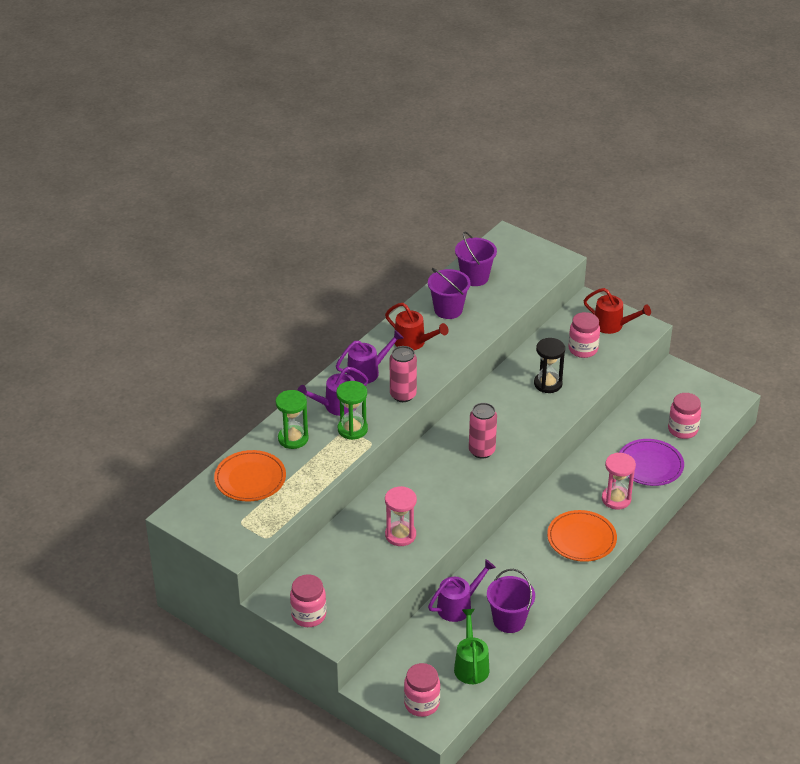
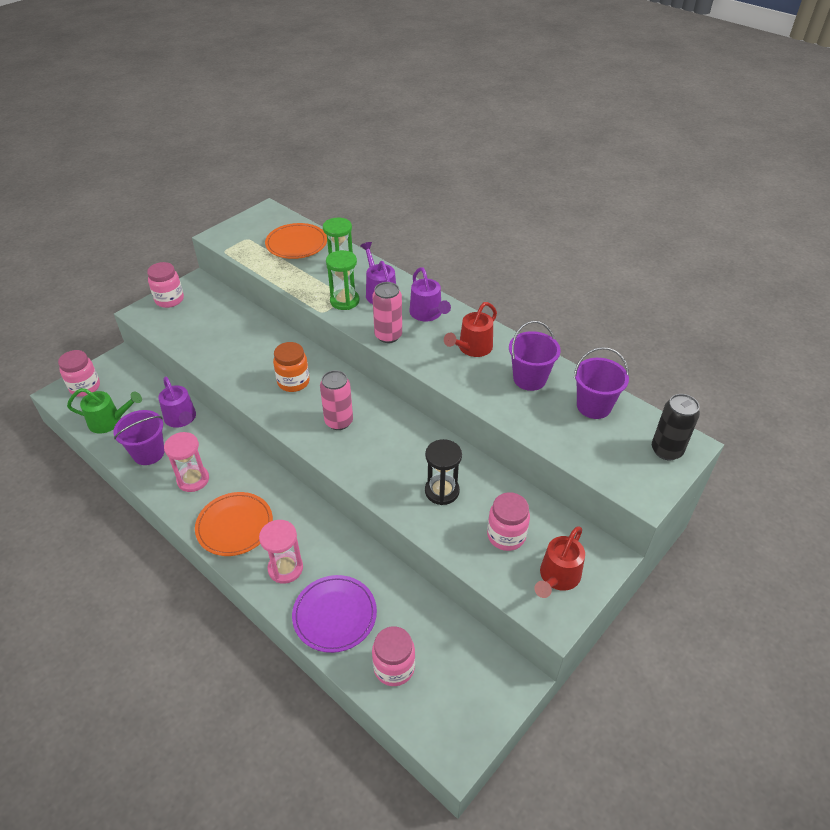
camera: 95 degrees right, 5 degrees up
(400, 535) = (239, 356): pink hourglass -> pink hourglass (193, 479)
(434, 488) = (293, 382): none -> orange jar
(514, 246) = (666, 450): none -> black can

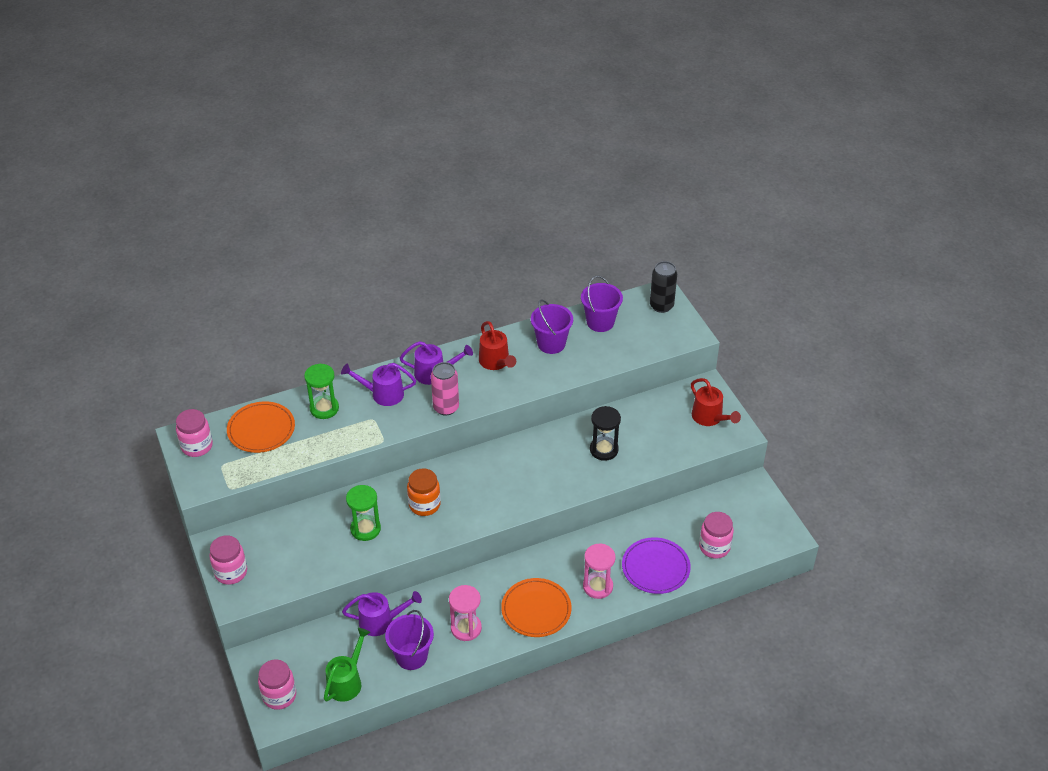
camera: 65 degrees left, 0 degrees up
(339, 422) = (493, 488): pink can -> none
(344, 301) = (378, 421): green hourglass -> green hourglass (365, 529)
(506, 536) = (663, 430): pink jar -> pink jar (197, 446)

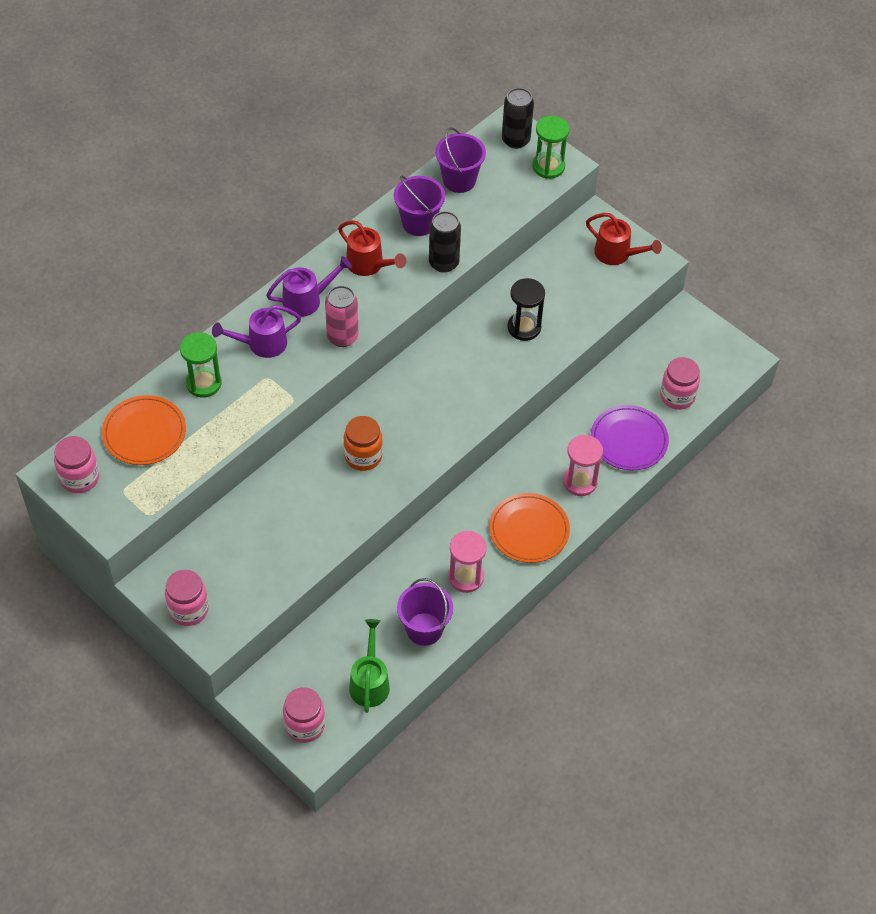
camera: 25 degrees left, 10 degrees up
(365, 529) = (313, 507): green hourglass -> green hourglass (548, 166)
(381, 621) = (370, 602): purple watering can -> none
(554, 378) = (443, 263): none -> black can

